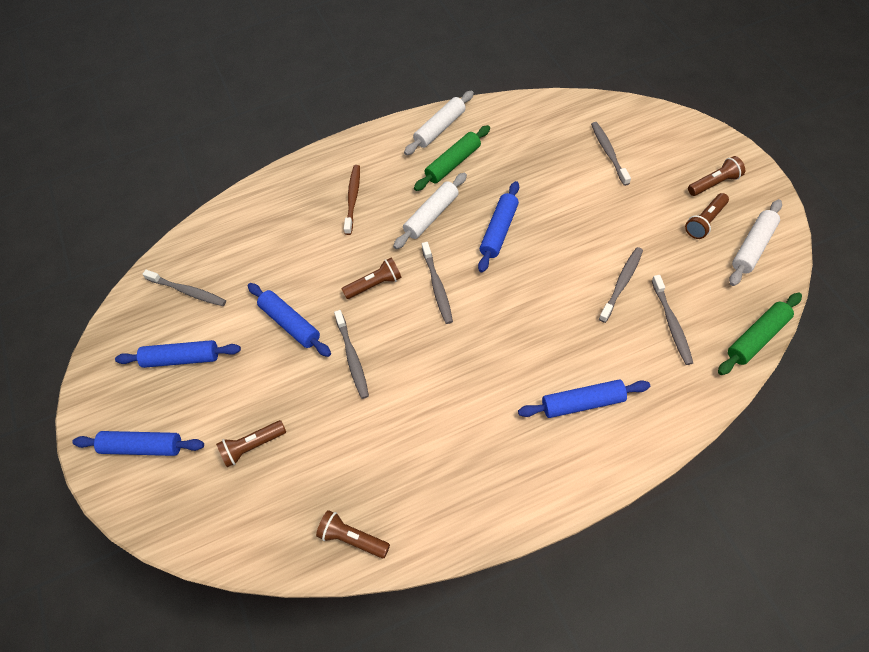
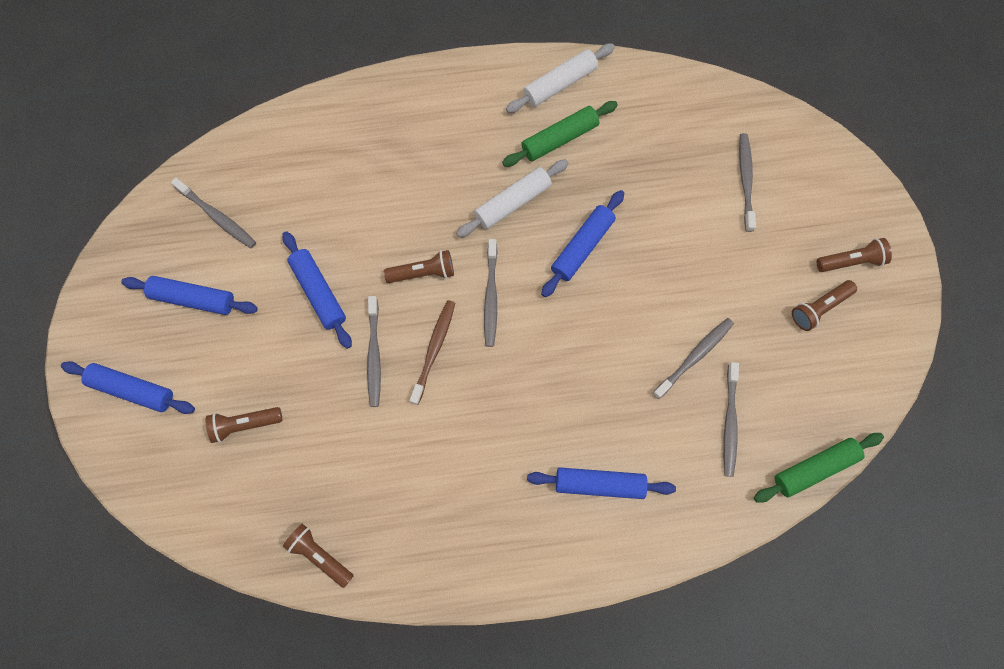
camera: 10 degrees right, 15 degrees up
(353, 198) = (430, 151): brown toothbrush -> brown toothbrush (434, 349)
(753, 247) = (859, 357): white rolling pin -> none

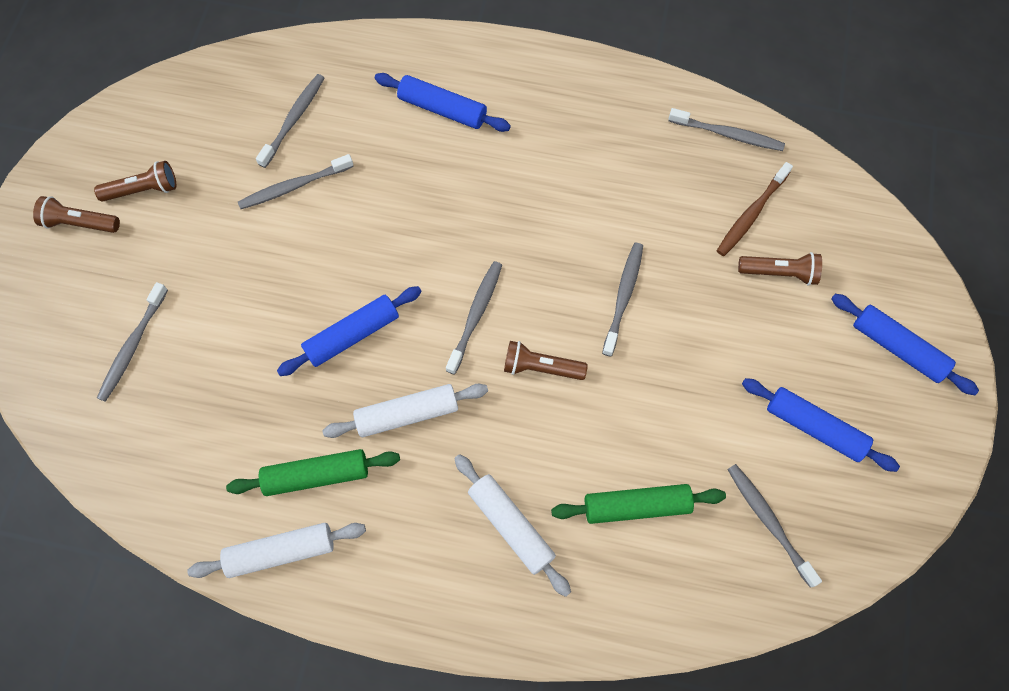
camera: 160 degrees left, 5 degrees down
(318, 292) = (666, 385): blue rolling pin -> none
(320, 555) = (728, 134): brown flashlight -> grey toothbrush
(406, 152) = (511, 526): none -> white rolling pin
(434, 349) = (557, 281): brown toothbrush -> brown toothbrush (751, 214)
(814, 468) = (239, 60): green rolling pin -> green rolling pin (636, 506)

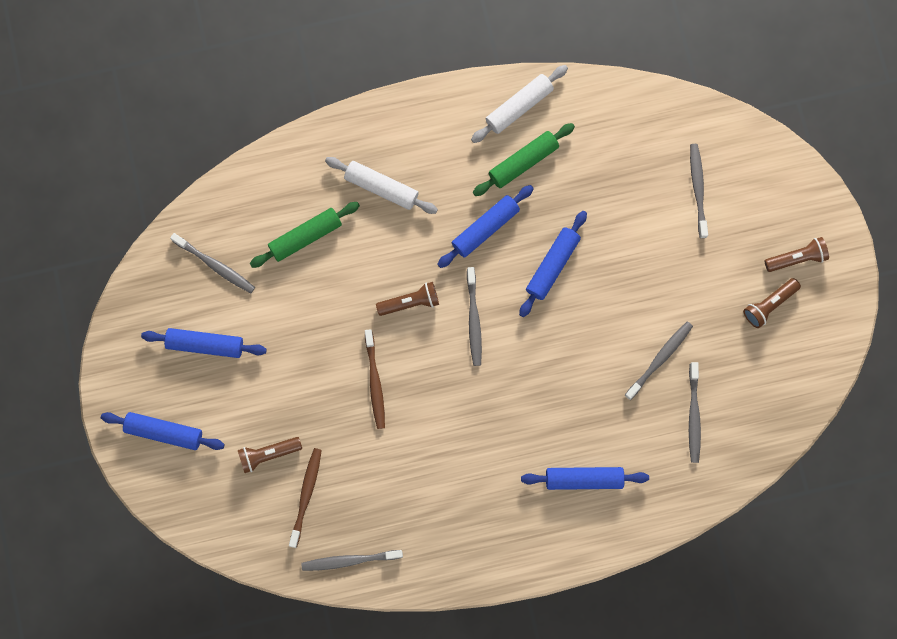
camera: 155 degrees right, 10 degrees up
(407, 414) = (485, 228): white rolling pin -> blue rolling pin
(623, 296) = (375, 382): grey toothbrush -> brown toothbrush

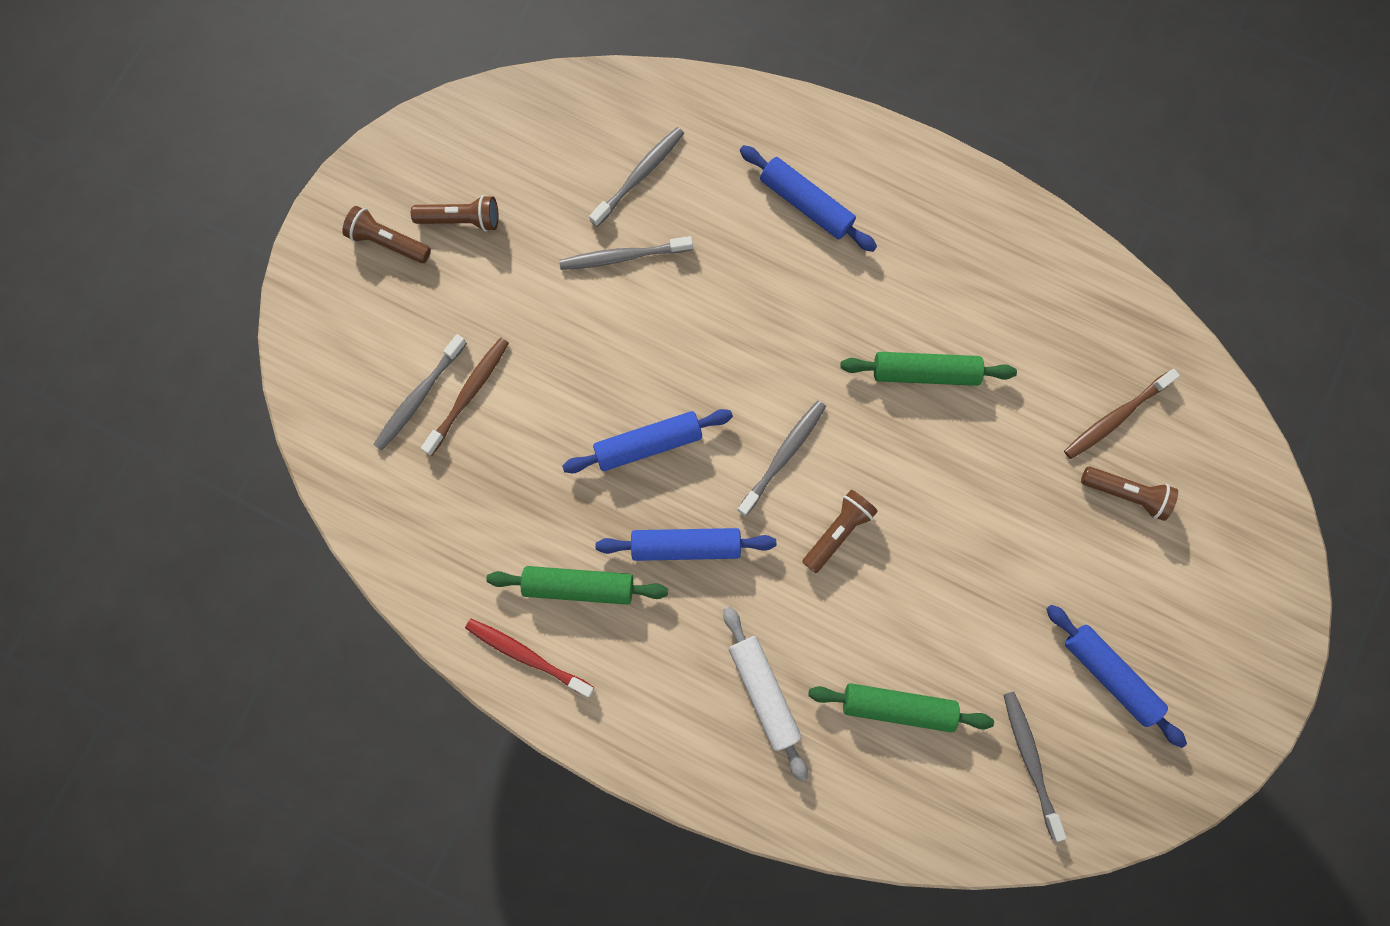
camera: 140 degrees left, 0 degrees up
(164, 432) = (1228, 612): blue rolling pin -> none
(349, 560) = (1118, 316): grey toothbrush -> none
(375, 382) = (947, 476): brown toothbrush -> brown toothbrush (469, 394)
(410, 302) = (838, 531): brown flashlight -> brown flashlight turned 105 degrees clockwise
(434, 432) = (924, 372): none -> green rolling pin
(519, 107) = (526, 655): white rolling pin -> red toothbrush

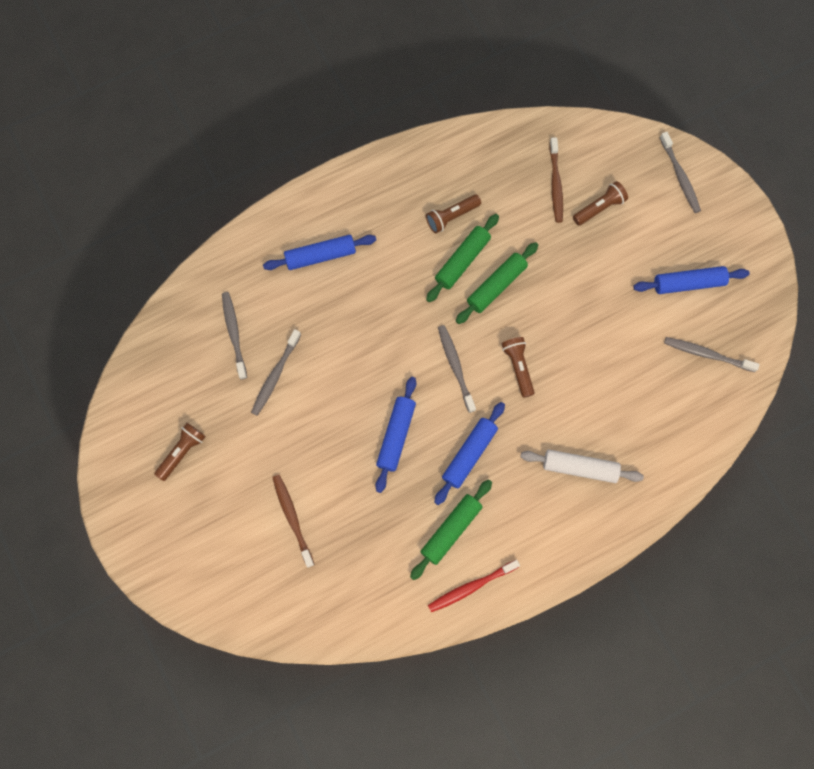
camera: 55 degrees left, 5 degrees down
(388, 241) = (162, 504): brown flashlight -> brown flashlight (451, 217)
(419, 397) = (272, 549): grey toothbrush -> grey toothbrush (680, 177)
(897, 706) = (634, 402): green rolling pin -> green rolling pin (496, 286)

